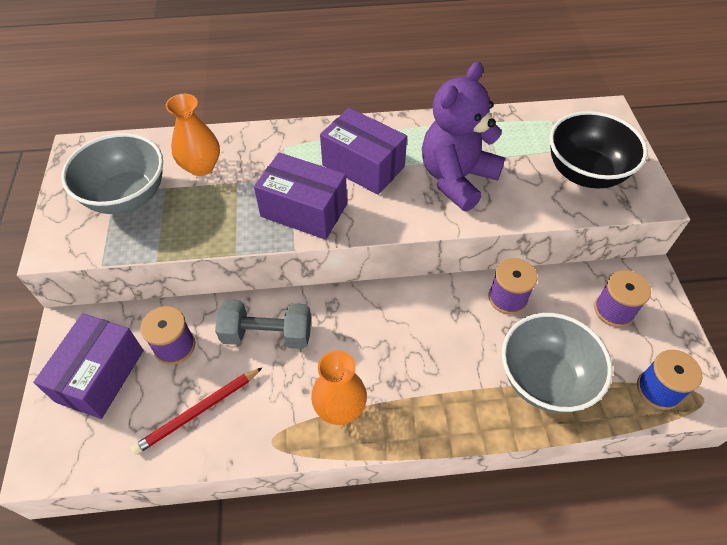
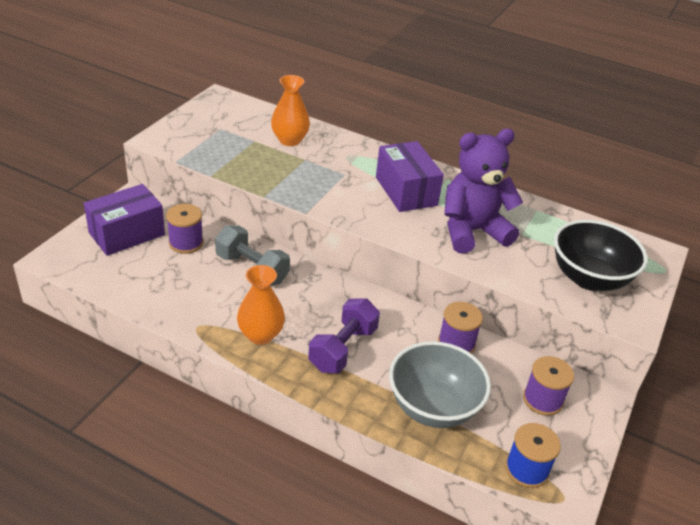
camera: 30 degrees right, 15 degrees down
(127, 196) = (225, 134): grey bowl -> none
(198, 412) = (166, 285): red pencil -> none
(304, 210) = (335, 195): purple box -> none
(424, 370) = (343, 349): none -> purple dumbbell

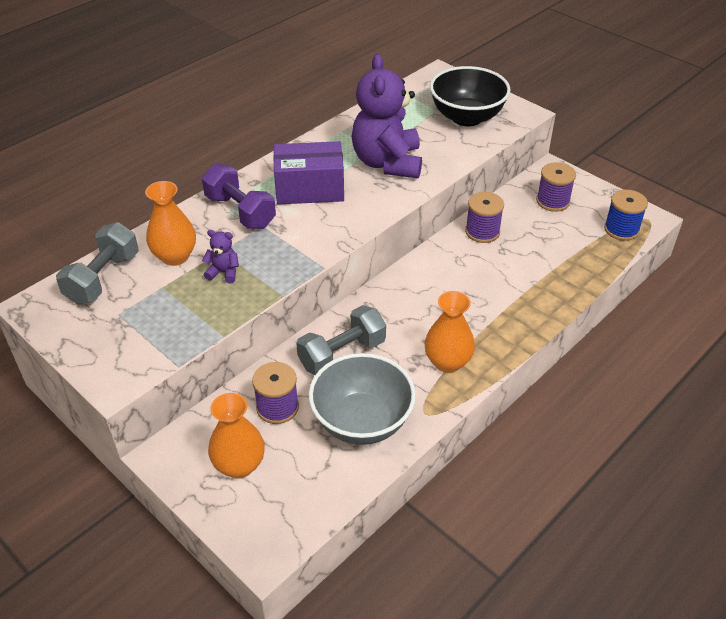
camera: 70 degrees left, 5 degrees up
(127, 234) = (239, 465): purple box -> orange vase
(255, 116) = (103, 278): none -> grey dumbbell
(280, 164) = (223, 272): none -> purple teddy bear
(343, 349) = (477, 305): purple dumbbell -> purple dumbbell (240, 211)
(433, 407) = (554, 264): grey bowl -> grey bowl (362, 422)

